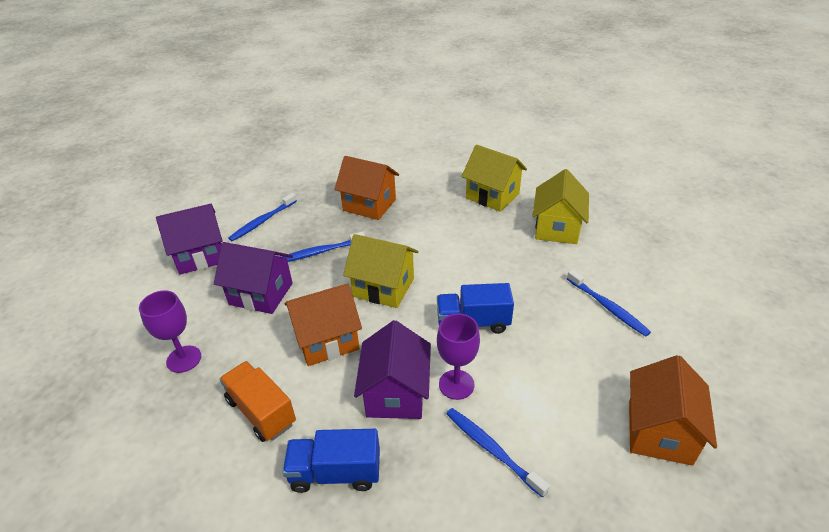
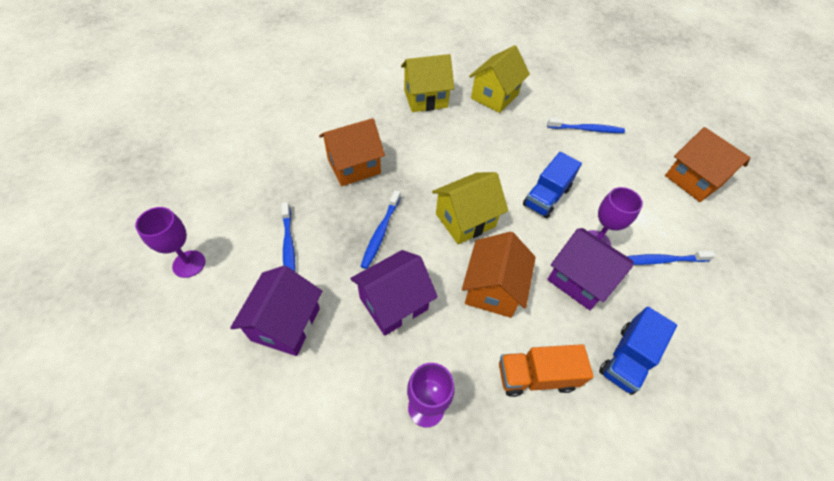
camera: 55 degrees left, 15 degrees up
(211, 194) = (189, 264): none -> purple goblet
(557, 228) = (494, 96): yellow house -> yellow house turned 75 degrees clockwise

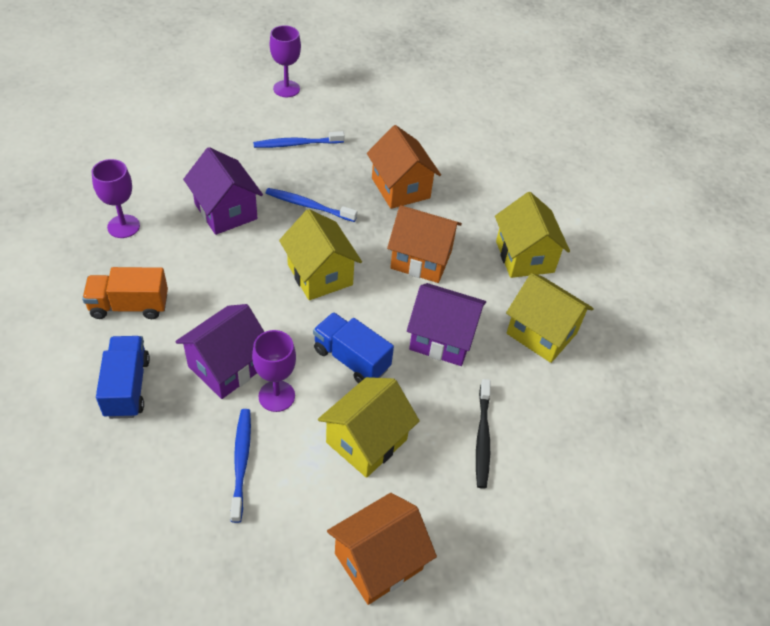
camera: 90 degrees right, 5 degrees down
(286, 324) = (218, 145): purple house -> purple house (442, 339)
(492, 289) = (228, 286): orange house -> orange house (421, 259)
(536, 376) = (129, 306): orange truck -> orange truck turned 90 degrees counterclockwise
(587, 129) = (482, 438): blue toothbrush -> black toothbrush
(612, 187) = (366, 441): none -> yellow house
(627, 358) = (127, 387): blue truck -> blue truck turned 45 degrees clockwise

